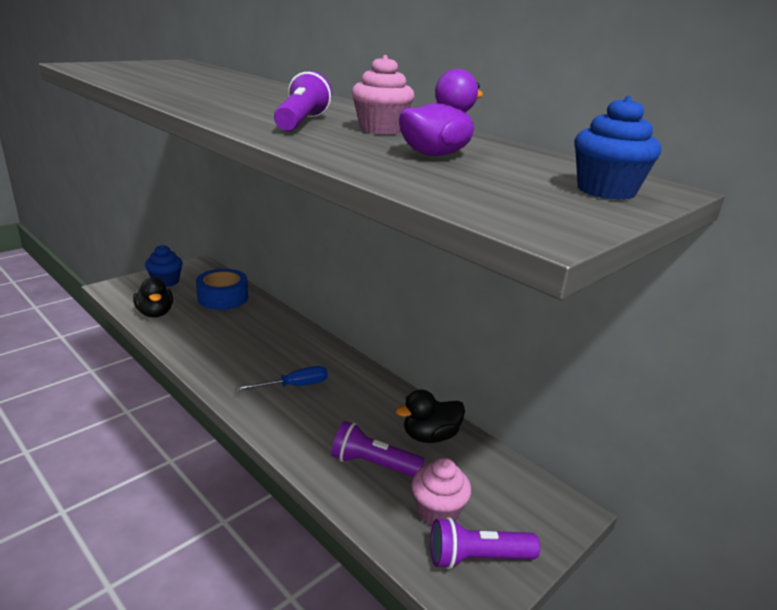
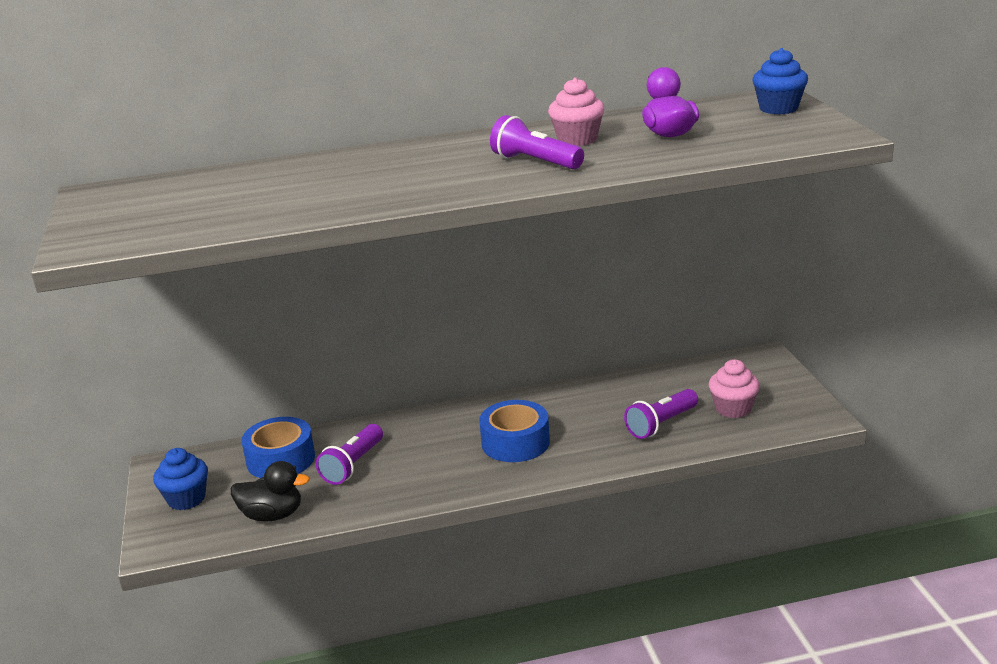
camera: 55 degrees left, 0 degrees up
(293, 386) = (515, 442): blue screwdriver -> blue tape
(430, 436) = (644, 388): black duck -> none
(477, 558) = (787, 405): purple flashlight -> purple flashlight (353, 465)

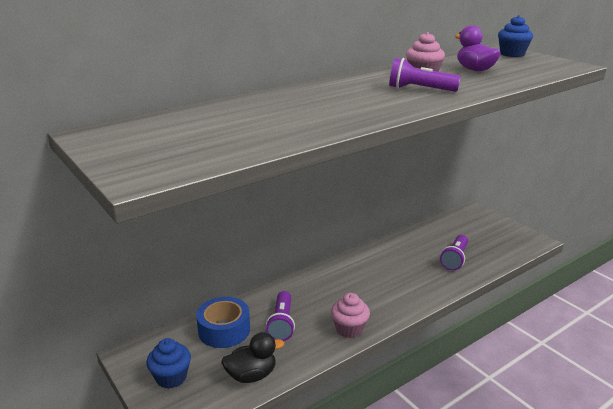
camera: 25 degrees left, 0 degrees up
(515, 442) = (378, 286): blue tape -> none
(733, 409) = (485, 243): pink cupcake -> pink cupcake (349, 329)

